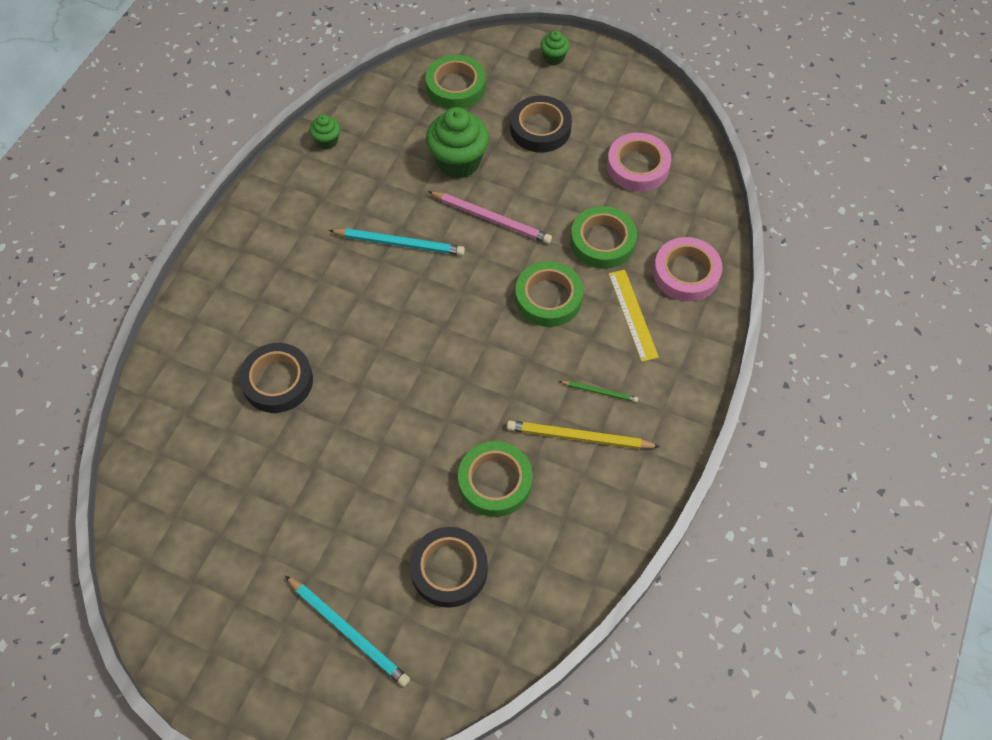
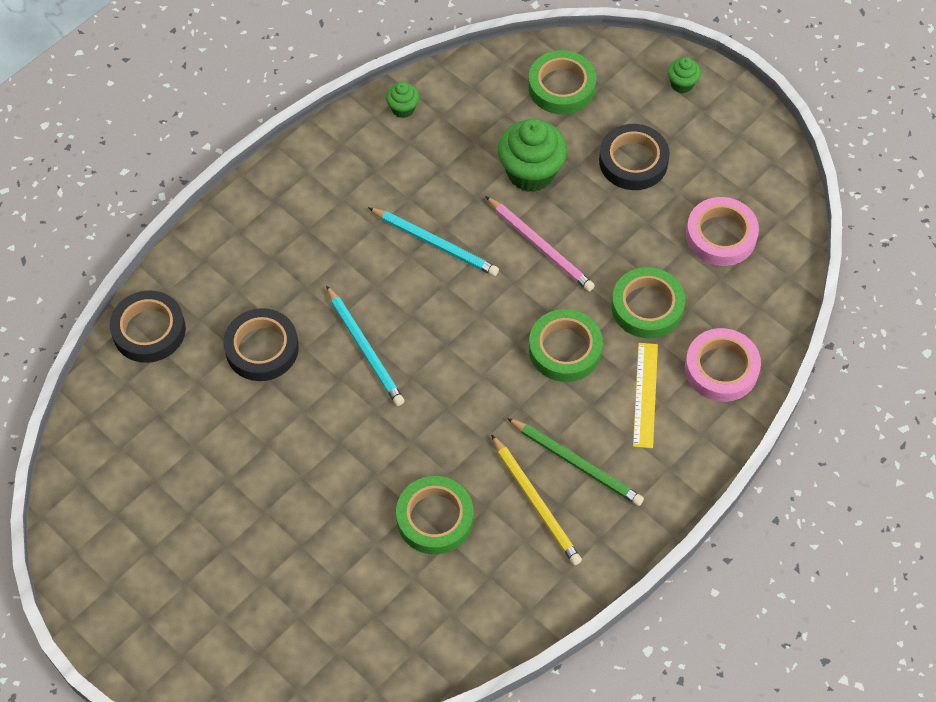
camera: 20 degrees right, 0 degrees up
(348, 631) = (241, 612): turquoise pencil -> turquoise pencil (365, 348)
(449, 569) = (357, 587): black tape -> black tape (149, 330)
(579, 437) = (536, 502): yellow pencil -> yellow pencil turned 150 degrees counterclockwise
(600, 392) = (577, 463): green pencil -> green pencil, size x1.85

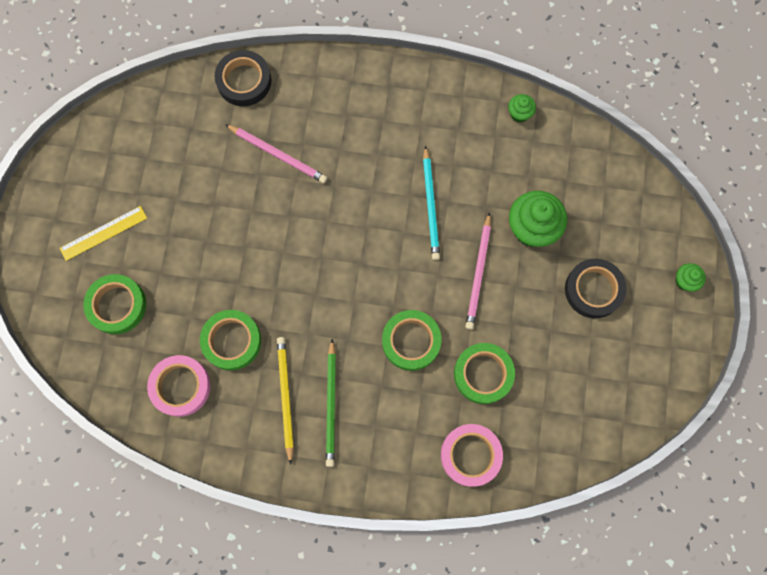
camera: 55 degrees right, 15 degrees up
(262, 348) = (278, 154): black tape -> pink pencil
(365, 348) = (322, 216): turquoise pencil -> none
(536, 502) = (285, 397): yellow pencil -> yellow pencil turned 150 degrees clockwise
(561, 87) = (617, 202): green tape -> green tape (117, 305)
(645, 395) = (414, 416): yellow ruler -> yellow ruler (103, 233)
(721, 235) = (578, 388): pink tape -> pink tape (180, 386)

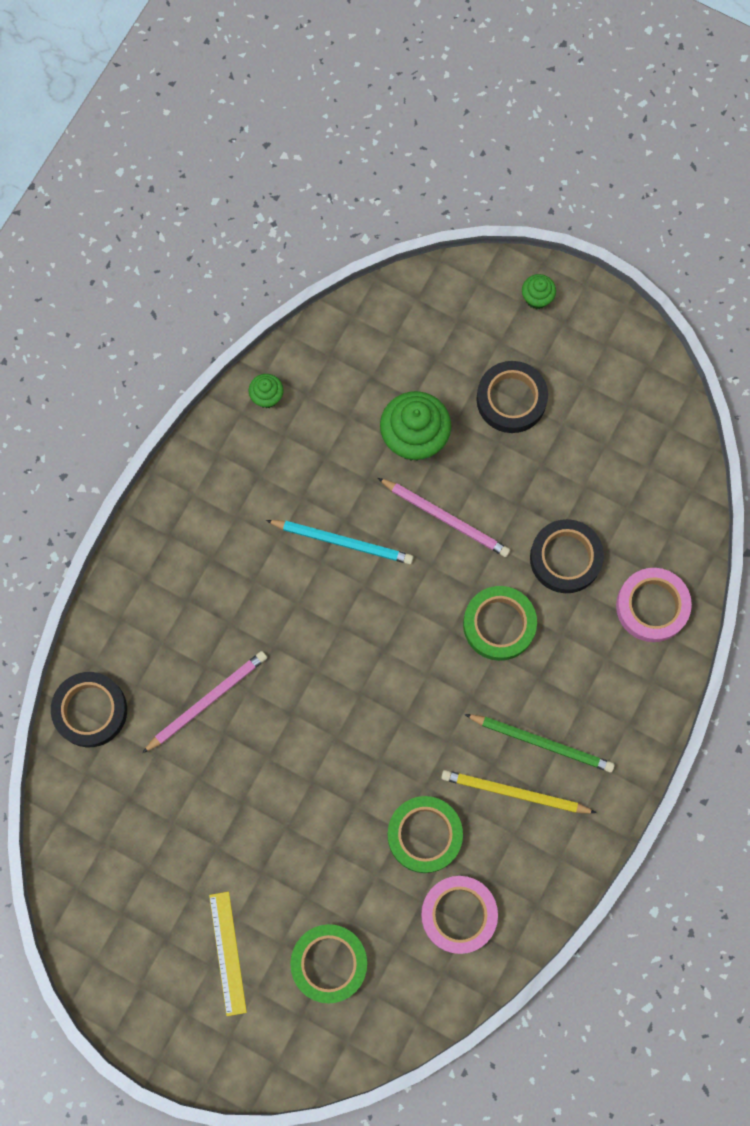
camera: 70 degrees left, 0 degrees up
(483, 374) = (565, 558): green tape -> black tape

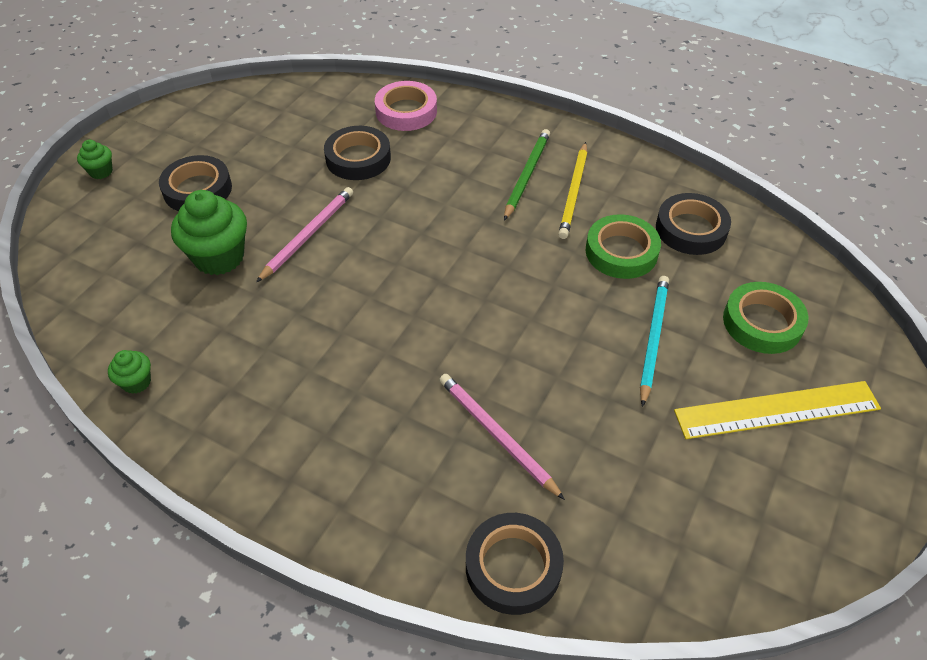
camera: 90 degrees left, 25 degrees down
(227, 953) = (777, 410): yellow ruler -> yellow ruler, size x1.54
(342, 542) = (321, 313): turquoise pencil -> turquoise pencil (653, 338)
(459, 915) = (691, 229): pink tape -> black tape
(499, 625) = (417, 200): green tape -> none

